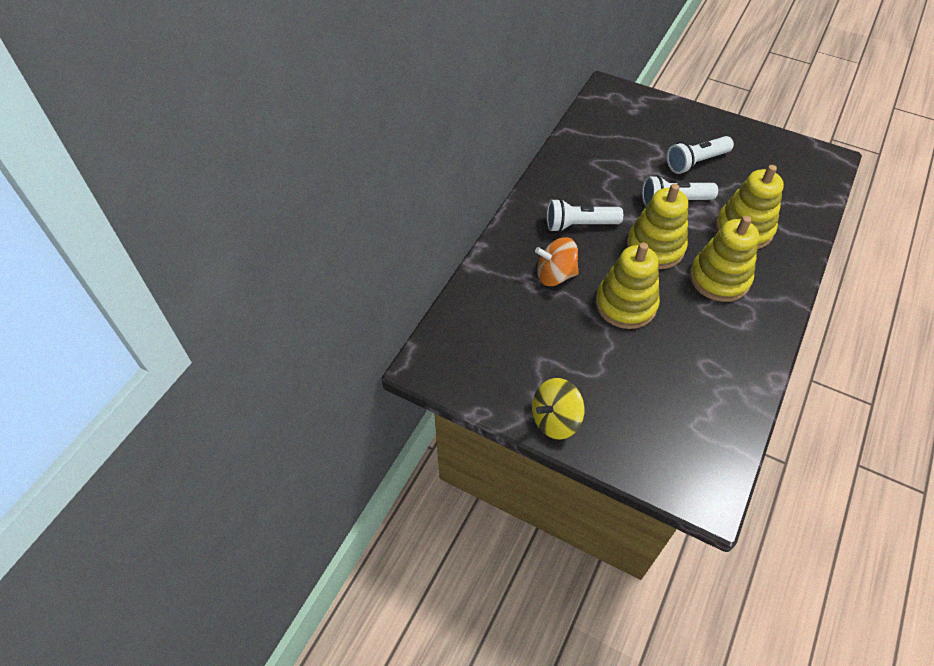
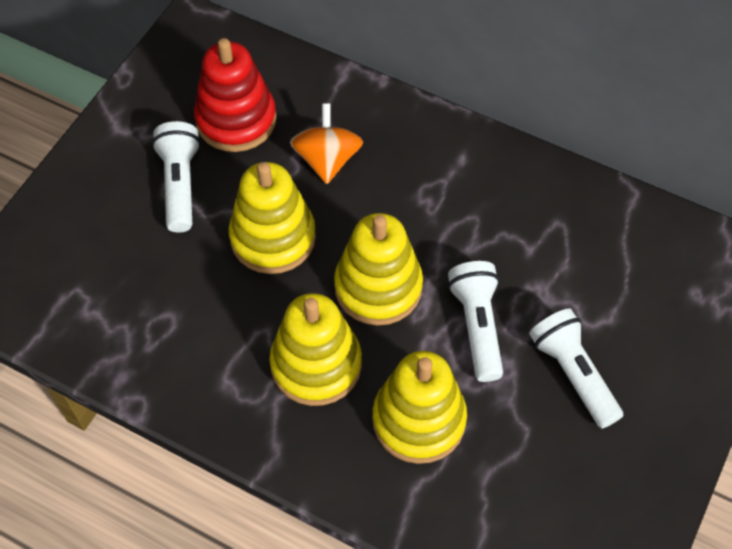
camera: 90 degrees right, 5 degrees up
(522, 331) = (236, 120): none -> red stacking toy
(555, 419) = (105, 147): yellow spinning top -> none
(579, 225) = (421, 194): white flashlight -> white flashlight (180, 184)

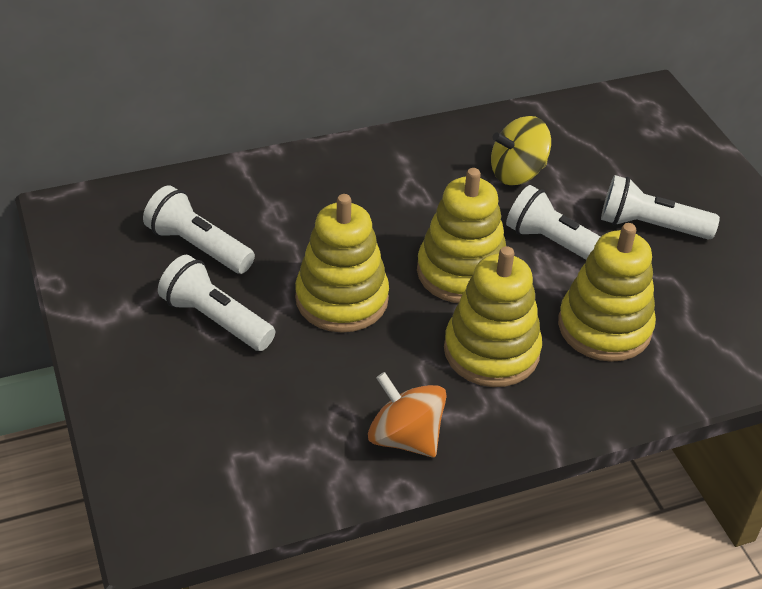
camera: 50 degrees left, 15 degrees down
(236, 120) = (198, 246): red stacking toy -> white flashlight
(327, 160) = (308, 223): orange spinning top -> orange spinning top (405, 437)
(531, 241) = (517, 173): none -> yellow spinning top

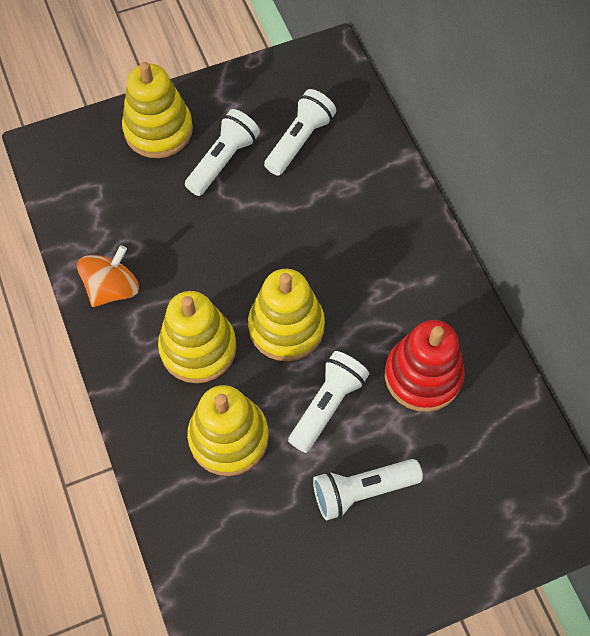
camera: 90 degrees right, 20 degrees up
(341, 299) = (249, 241): yellow stacking toy -> yellow stacking toy (158, 130)
(517, 173) = (423, 375): yellow spinning top -> red stacking toy
(650, 226) = (362, 491): white flashlight -> white flashlight turned 120 degrees counterclockwise

